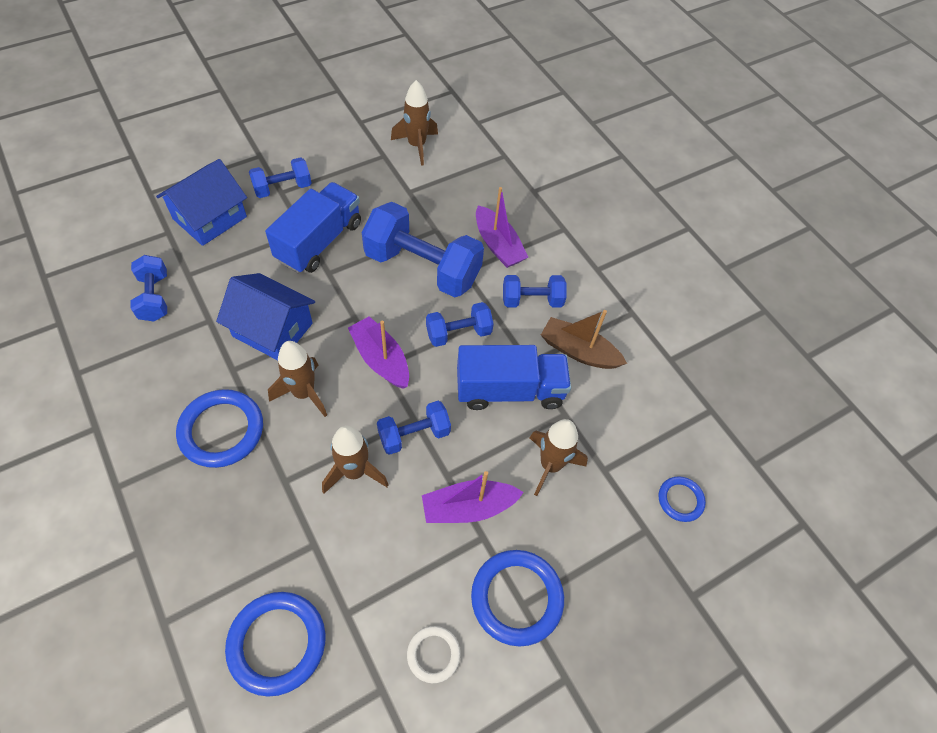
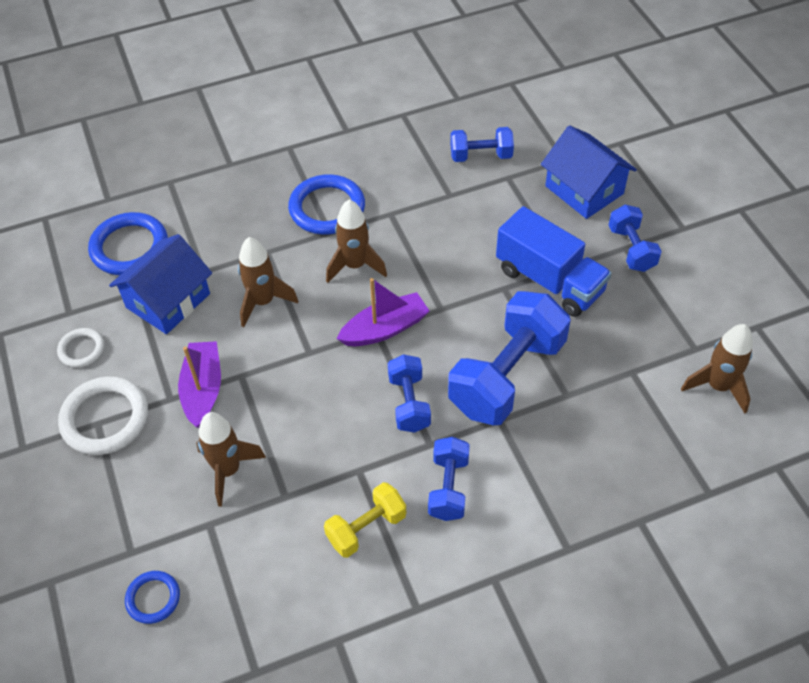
camera: 105 degrees right, 5 degrees down
(272, 330) = (433, 242): blue house -> blue house (168, 300)
(414, 435) = (291, 351): blue dumbbell -> none
(498, 245) = (540, 461): purple boat -> none
(509, 390) = (326, 444): blue truck -> none
(516, 598) = (105, 418): blue ring -> white ring
(579, 351) = (366, 528): brown boat -> yellow dumbbell

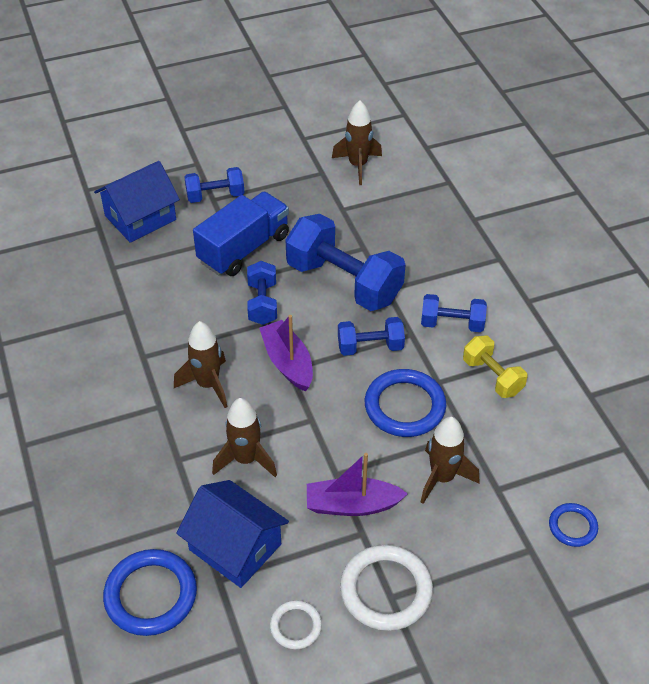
camera: 90 degrees left, 5 degrees down
(327, 208) = (125, 408): blue ring -> blue ring (405, 406)
(481, 156) = (78, 285): blue dumbbell -> blue dumbbell (262, 303)

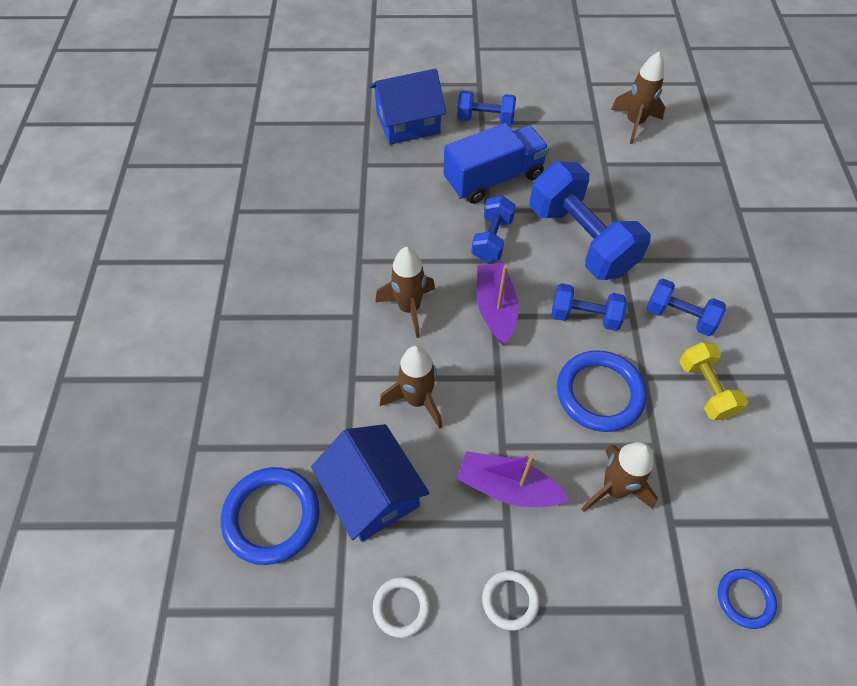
camera: 20 degrees right, 10 degrees up
(386, 590) = (510, 600): white ring -> white ring, size x0.55

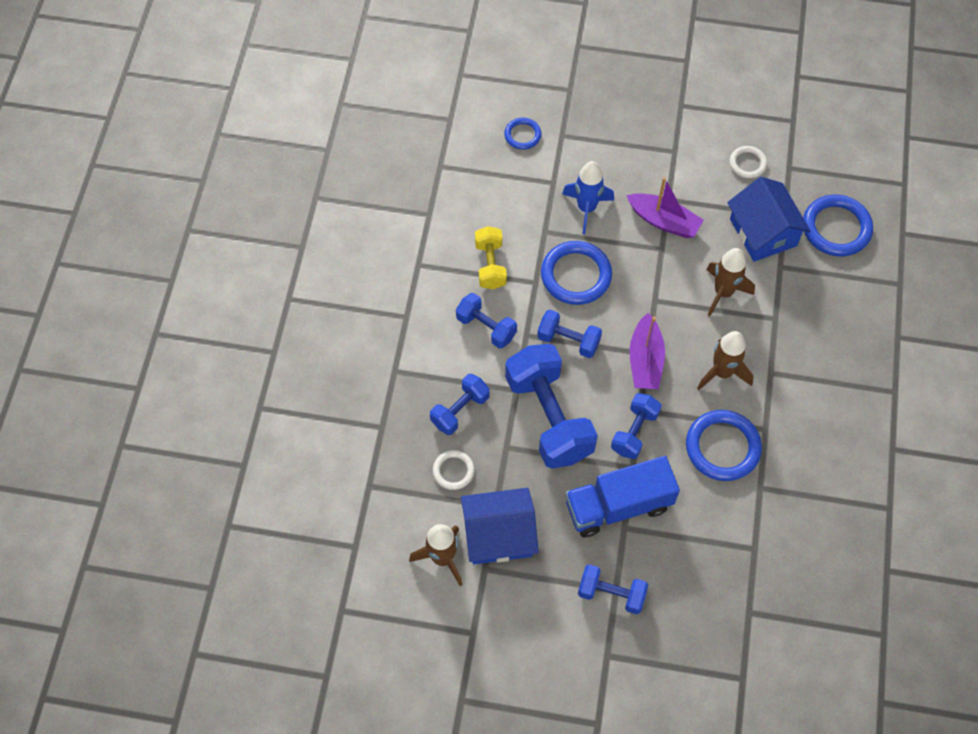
camera: 170 degrees left, 5 degrees up
(401, 238) = (722, 447): none -> blue ring
(408, 123) = (701, 603): blue house -> blue house (499, 535)
(510, 600) = (675, 156): white ring -> white ring (453, 471)
(614, 488) = (586, 208): brown rocket -> blue rocket
(670, 233) = (460, 410): none -> blue dumbbell

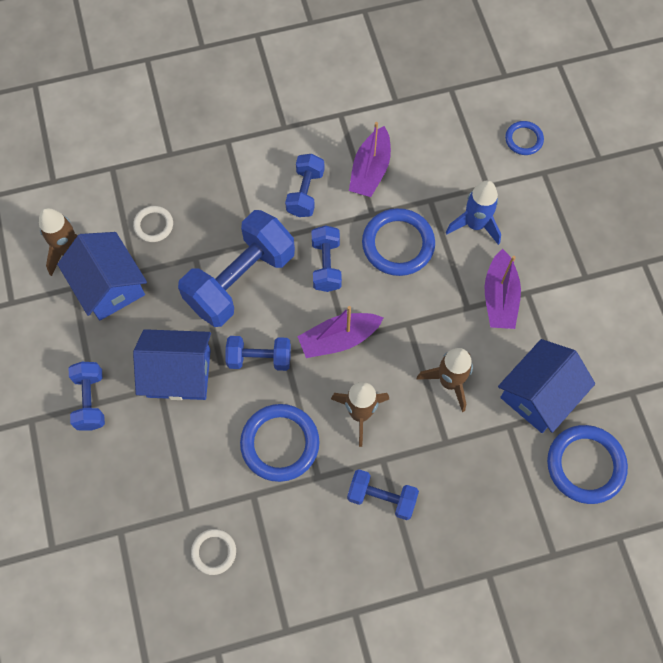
camera: 65 degrees right, 5 degrees up
(460, 410) = (213, 206): blue dumbbell -> blue dumbbell (381, 498)
(490, 265) = (370, 170): yellow dumbbell -> purple boat
(618, 505) = (179, 373): blue truck -> blue house
(747, 163) = (612, 350): white ring -> white ring (214, 552)

